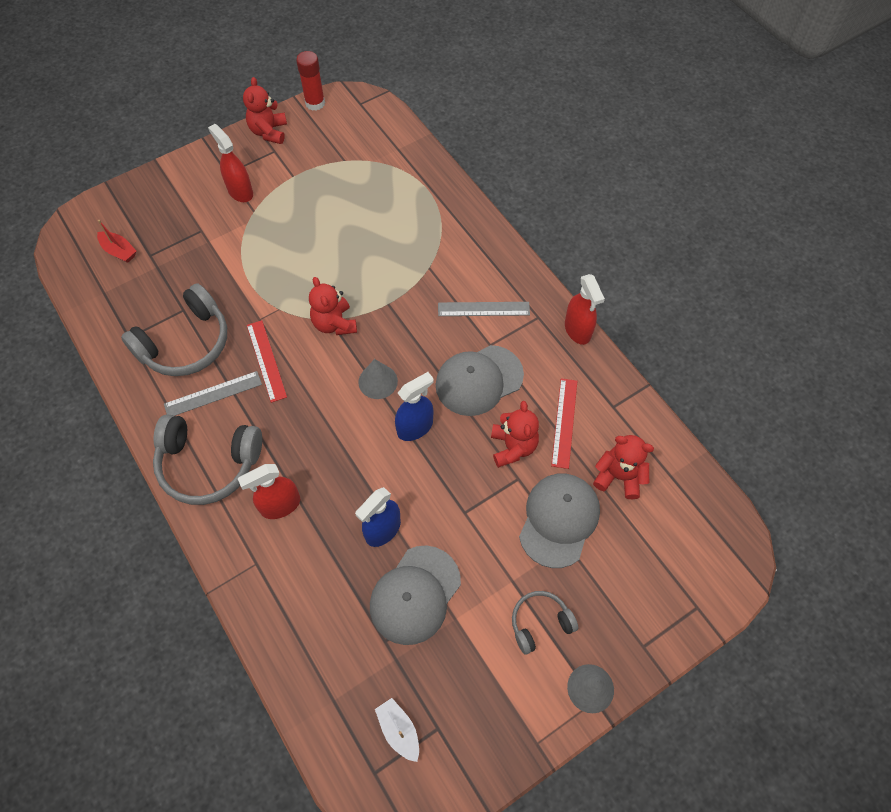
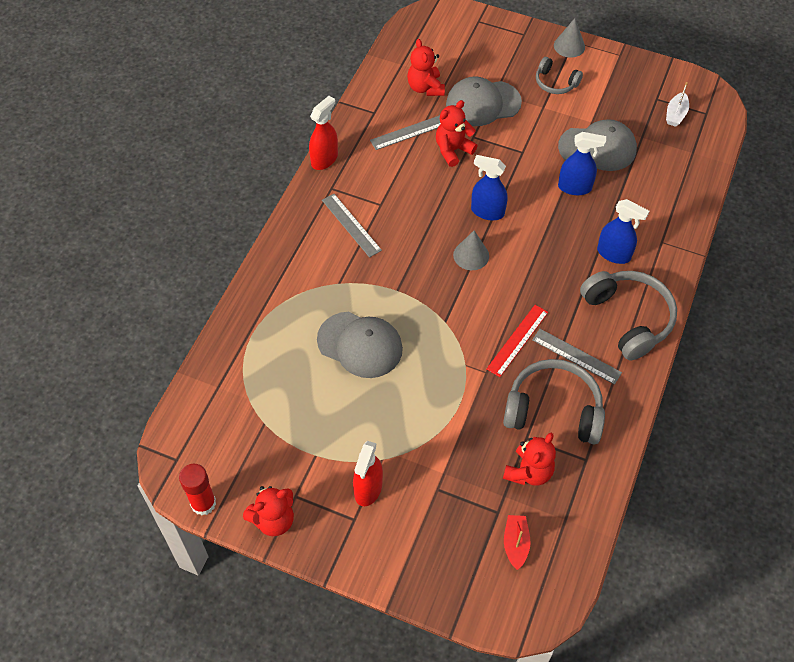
camera: 125 degrees left, 5 degrees down
(280, 505) = (614, 254): red spray bottle -> blue spray bottle
(334, 323) = (446, 315): red teddy bear -> red teddy bear (528, 472)
(479, 380) = (417, 195): grey cap -> grey cap (360, 345)
(564, 422) = (409, 132): red ruler -> grey ruler

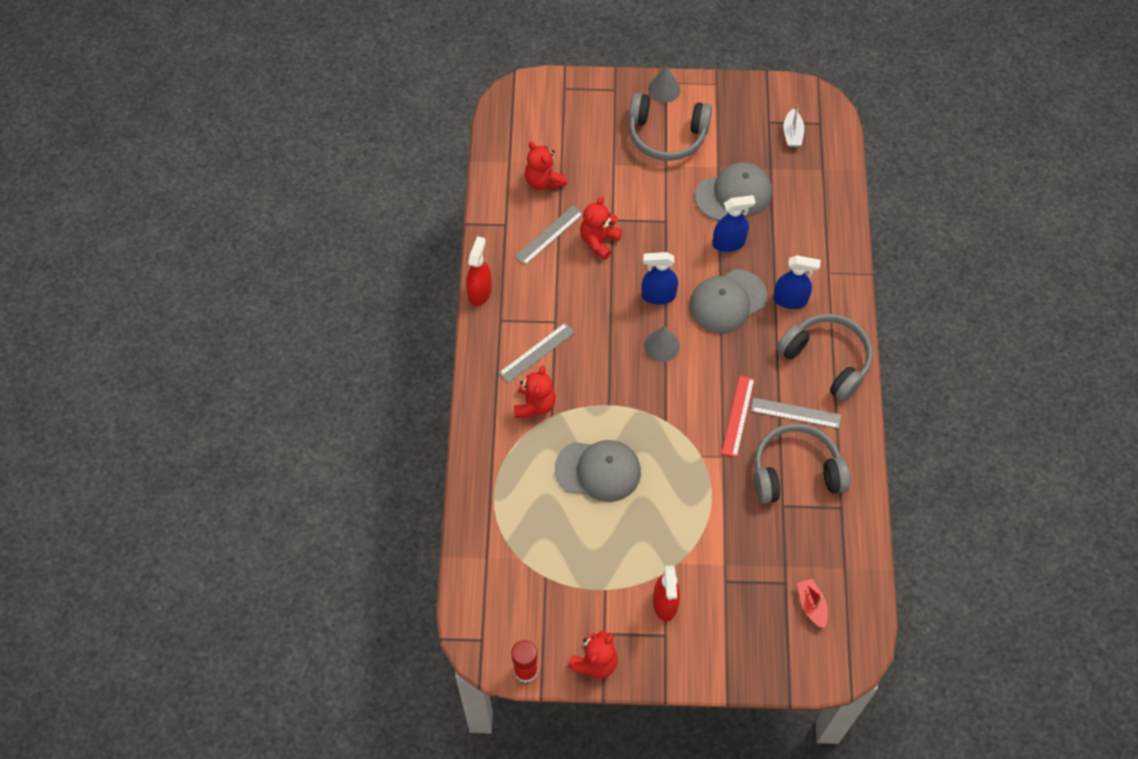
camera: 20 degrees left, 5 degrees up
(351, 225) = (536, 352): grey ruler -> grey ruler turned 75 degrees counterclockwise
(483, 103) = (606, 180): grey cap -> grey cap (727, 301)
(528, 472) = (797, 537): red teddy bear -> red teddy bear (535, 405)
(555, 83) = (667, 135): grey headphones -> grey headphones, size x1.81

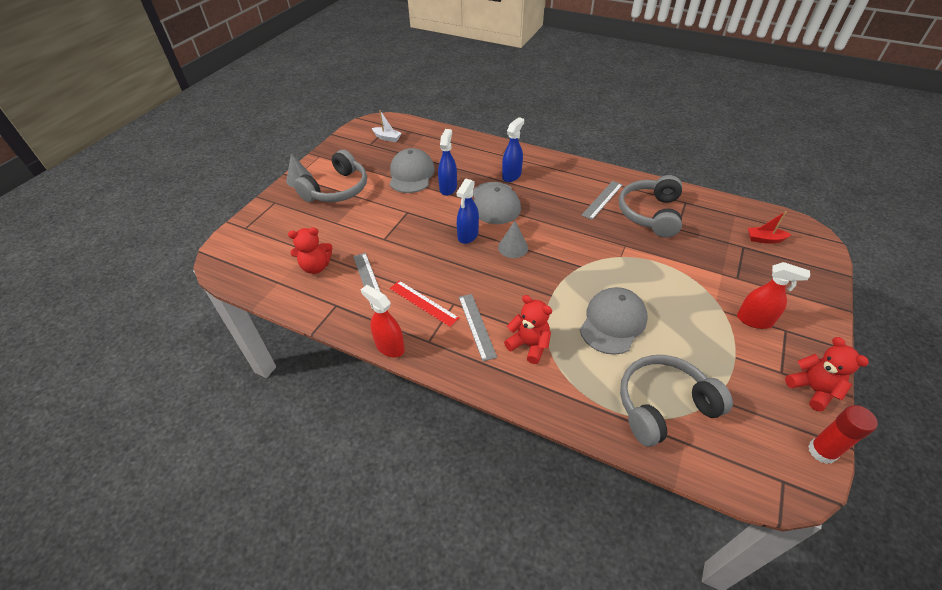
camera: 65 degrees left, 15 degrees down
(599, 241) = (397, 252): red teddy bear -> none
(738, 416) = (593, 227): red ruler -> red ruler (423, 303)
(827, 360) = (567, 174): grey headphones -> grey headphones (663, 405)

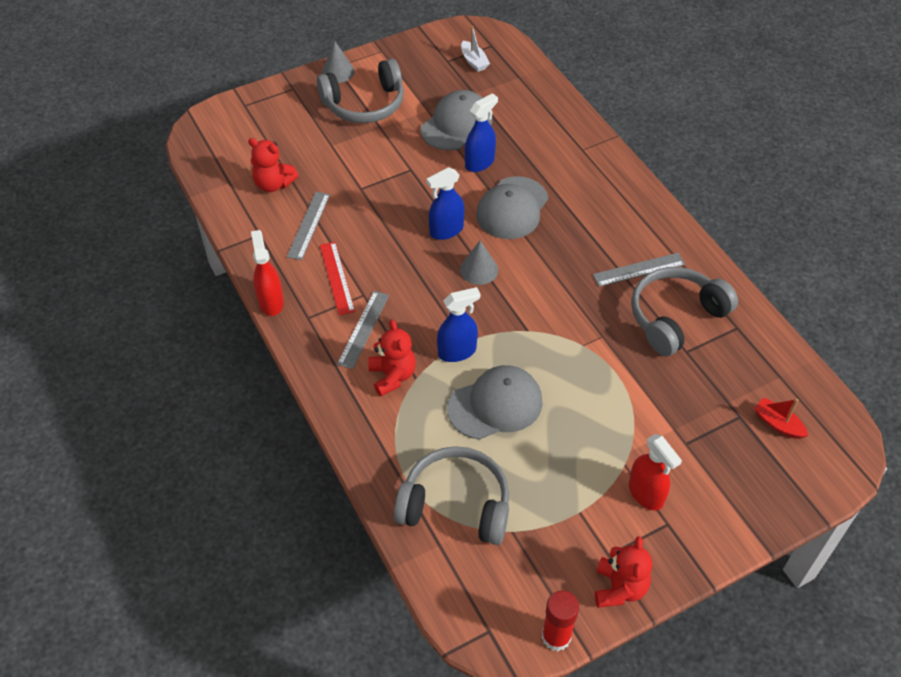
camera: 35 degrees right, 5 degrees up
(511, 175) = (566, 183): blue spray bottle -> blue spray bottle (457, 351)

